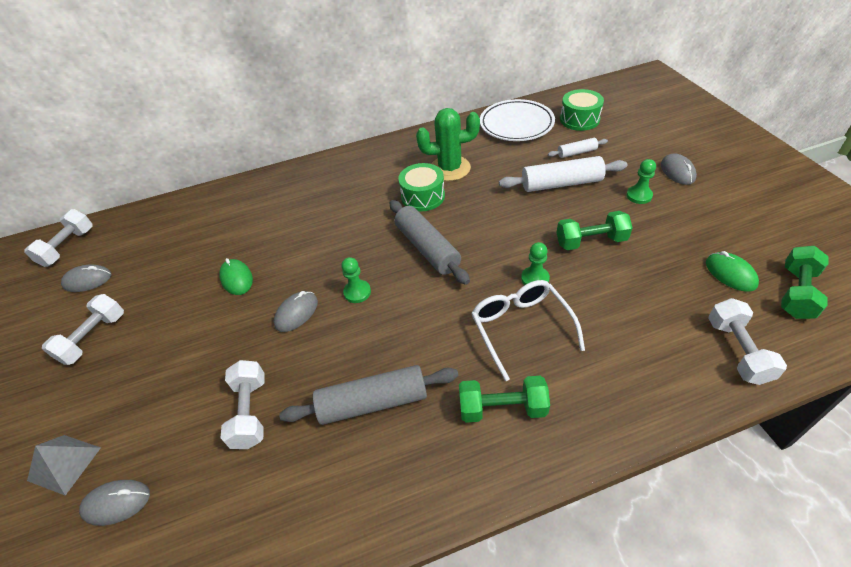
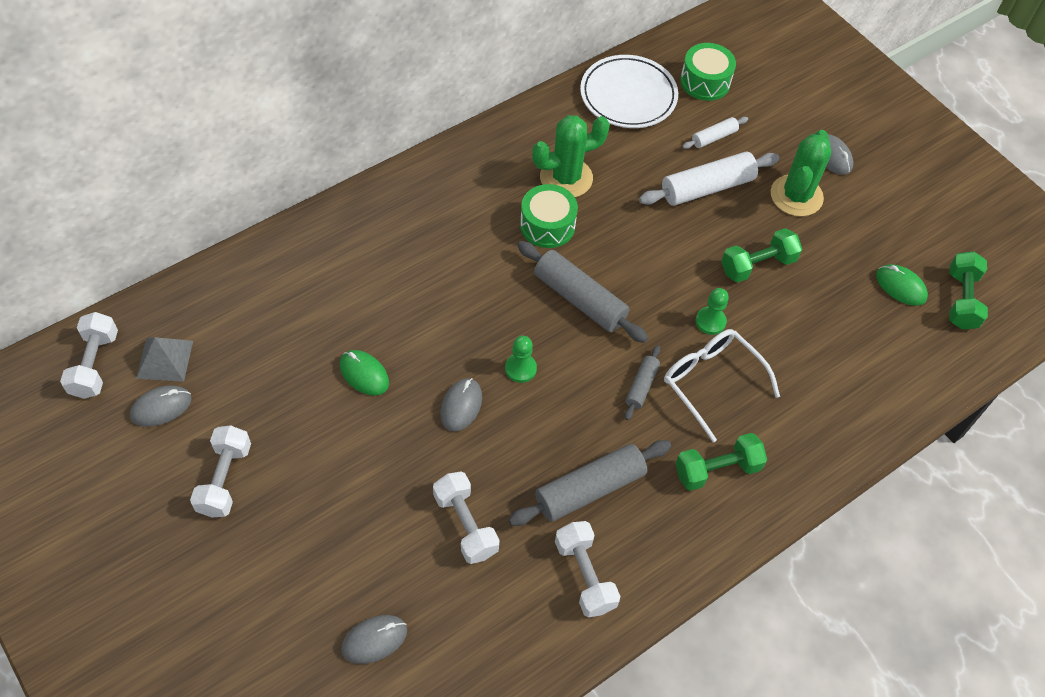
camera: 25 degrees left, 10 degrees up
(64, 464) = (290, 618): grey pyramid -> grey pyramid (164, 359)
(454, 321) = (641, 386): none -> grey rolling pin
(639, 196) = (796, 196): green pawn -> green cactus
(737, 351) = (915, 372): white dumbbell -> white dumbbell (585, 575)

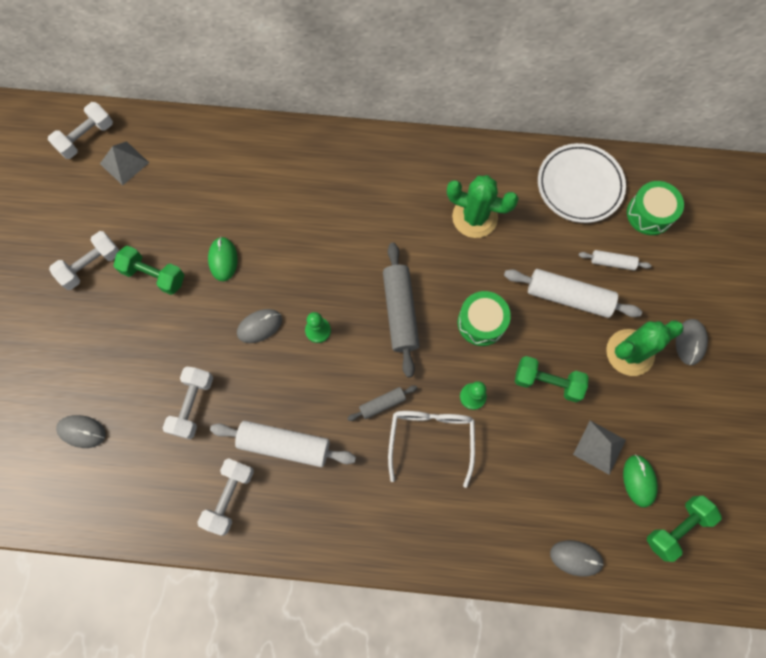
camera: 45 degrees right, 15 degrees up
(161, 407) = (97, 193): grey mouse -> grey mouse (576, 558)
(547, 225) = (429, 243): green drum -> green drum (481, 322)
(589, 489) = (284, 445): grey rolling pin -> white rolling pin
(717, 469) = (375, 501): green dumbbell -> green dumbbell (154, 275)
(847, 284) = (599, 447): none -> grey pyramid

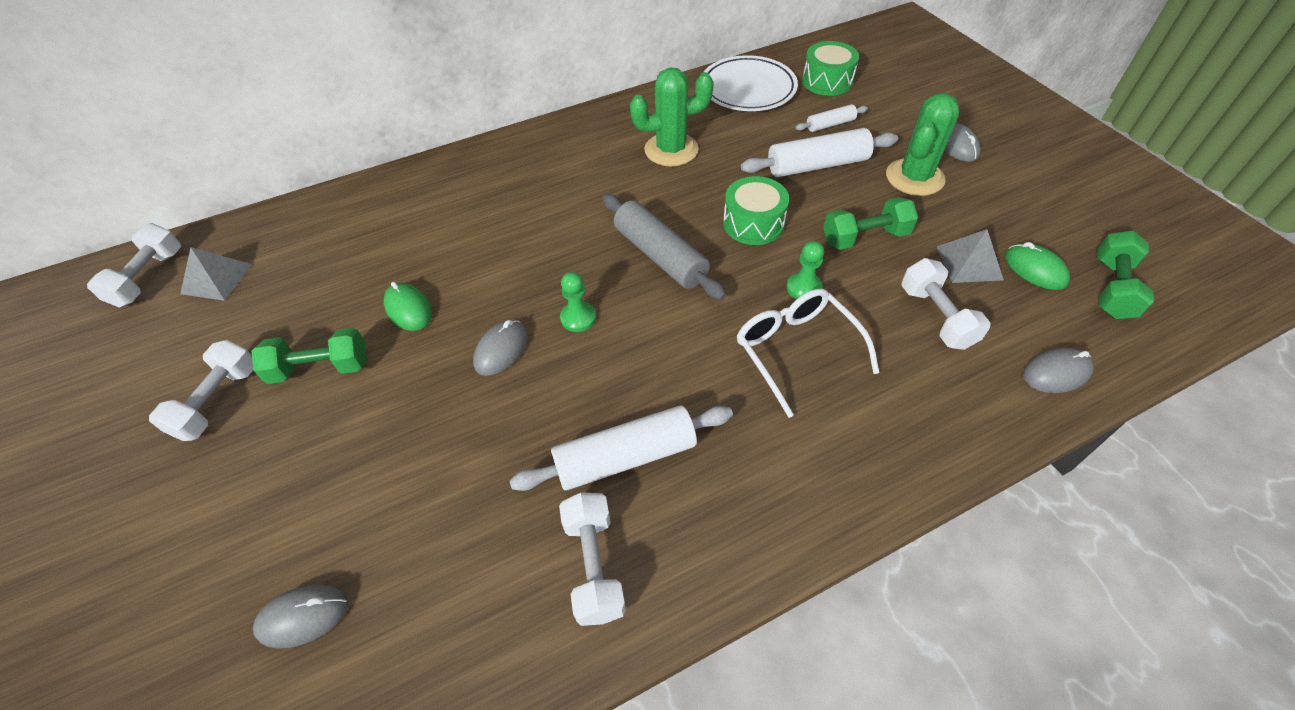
camera: 30 degrees left, 20 degrees down
(192, 405) = (464, 483): white dumbbell -> white dumbbell (936, 317)
(382, 404) = (712, 347): grey rolling pin -> none

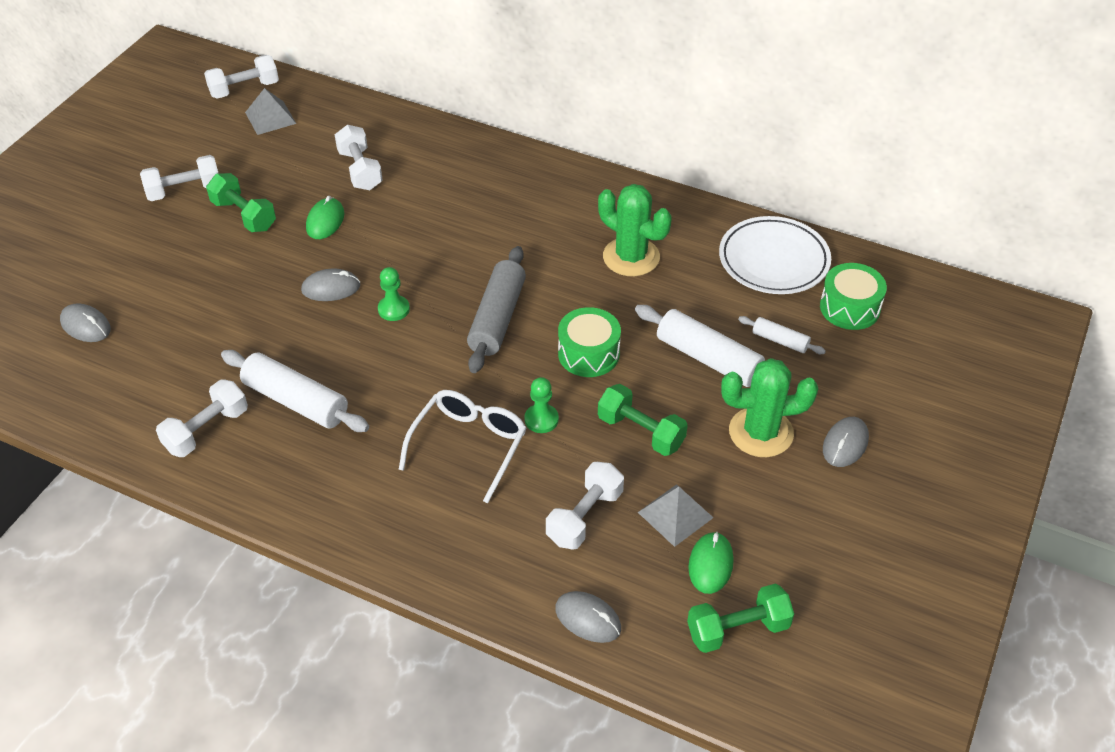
camera: 50 degrees right, 5 degrees down
(375, 251) = (360, 170): none -> white dumbbell

